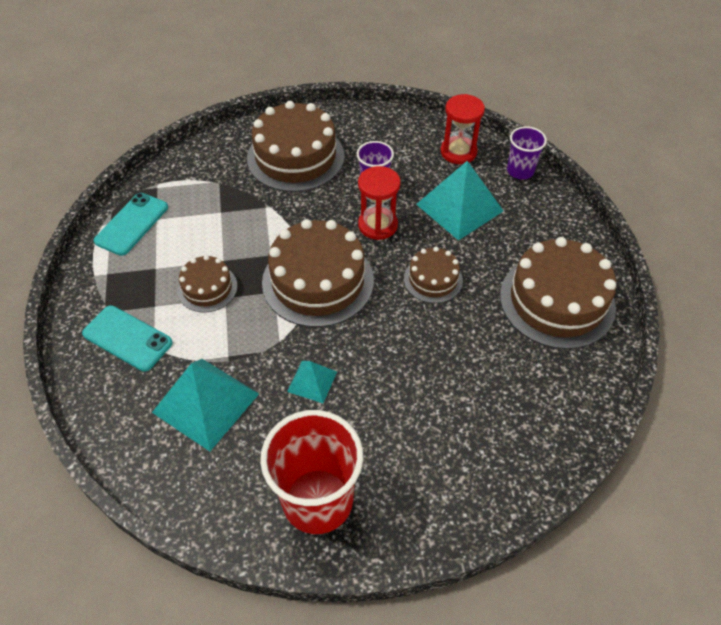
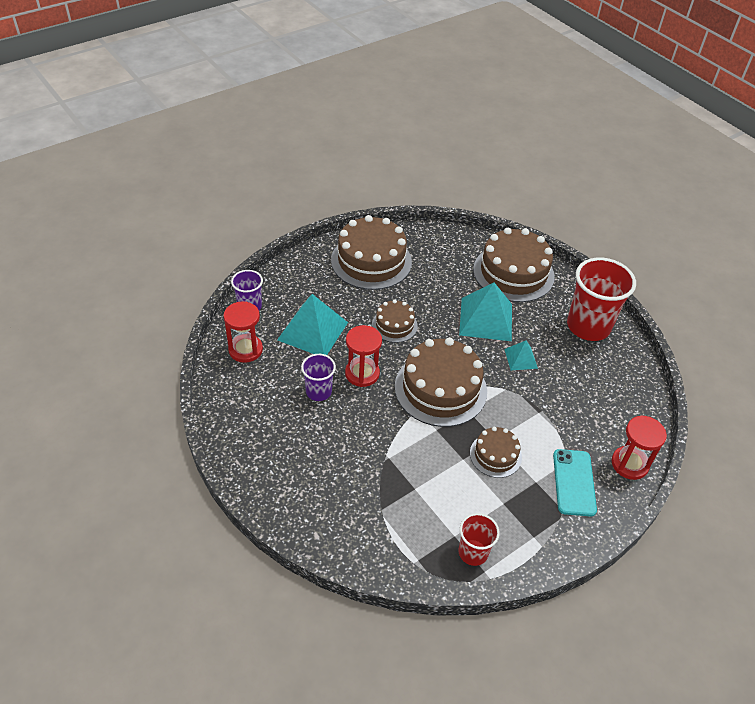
camera: 120 degrees left, 5 degrees down
(103, 406) = (629, 464): none -> red hourglass
(132, 224) = (473, 552): turquoise phone -> red cup
(206, 403) = (579, 407): turquoise pyramid -> turquoise pyramid (486, 319)
(295, 157) = (314, 463): brown cake -> brown cake (513, 273)

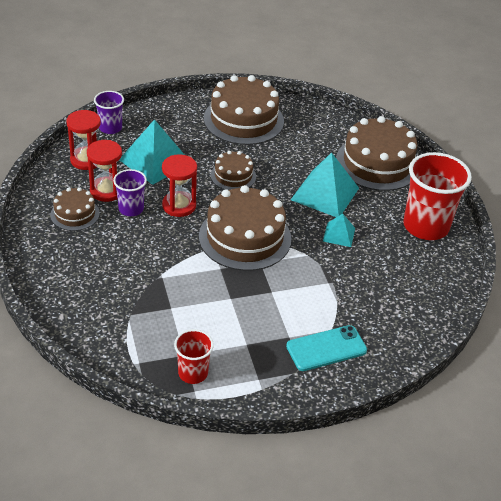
camera: 20 degrees right, 5 degrees down
(495, 455) = (263, 304): brown cake -> brown cake (75, 214)
(574, 482) = (326, 348): turquoise phone -> turquoise phone turned 45 degrees clockwise
(629, 464) = (393, 350): red hourglass -> red hourglass (106, 191)

